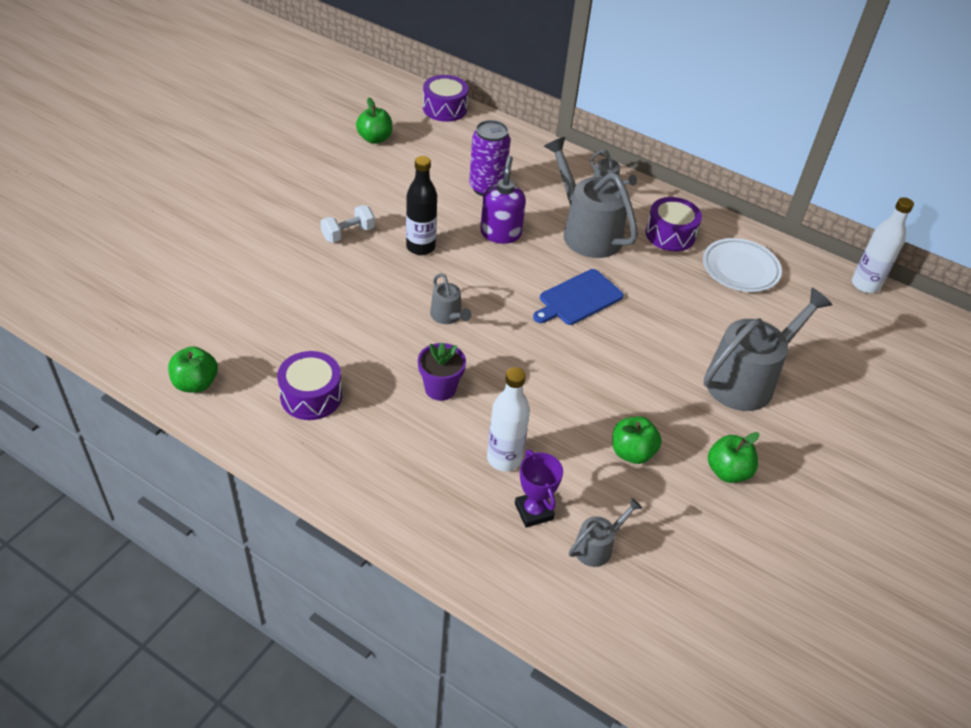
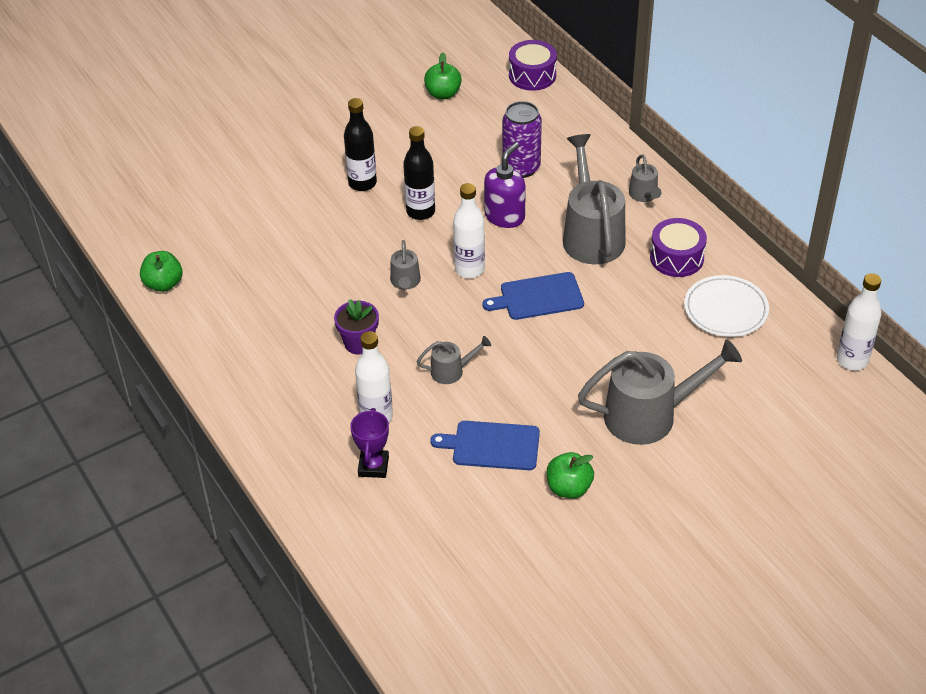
camera: 30 degrees right, 0 degrees up
(311, 396) = (248, 320): purple drum -> none
(348, 233) = (362, 183): white dumbbell -> black bottle
(500, 289) = (469, 269): none -> white bottle
(597, 546) = (408, 510): grey watering can -> grey watering can (452, 371)
(632, 452) = (492, 446): green apple -> blue cutting board

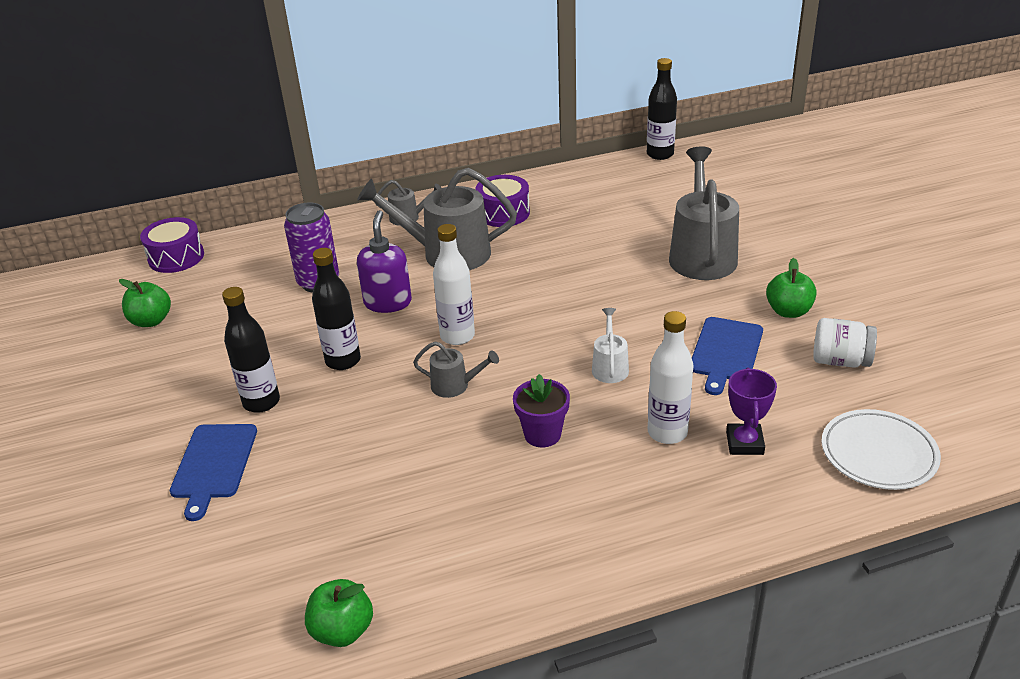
camera: 75 degrees left, 10 degrees down
(373, 466) = (744, 443): purple trophy -> purple trophy turned 75 degrees clockwise
(452, 371) = (609, 367): grey watering can -> white watering can
(499, 528) = (840, 361): none -> white jar
(505, 216) = (388, 302): purple soap dispenser -> purple soap dispenser turned 45 degrees clockwise
(538, 297) = (521, 296): blue cutting board -> blue cutting board (214, 464)
(725, 310) = (581, 199): white plate -> white plate (878, 454)
(852, 360) = (660, 154): white bottle -> black bottle

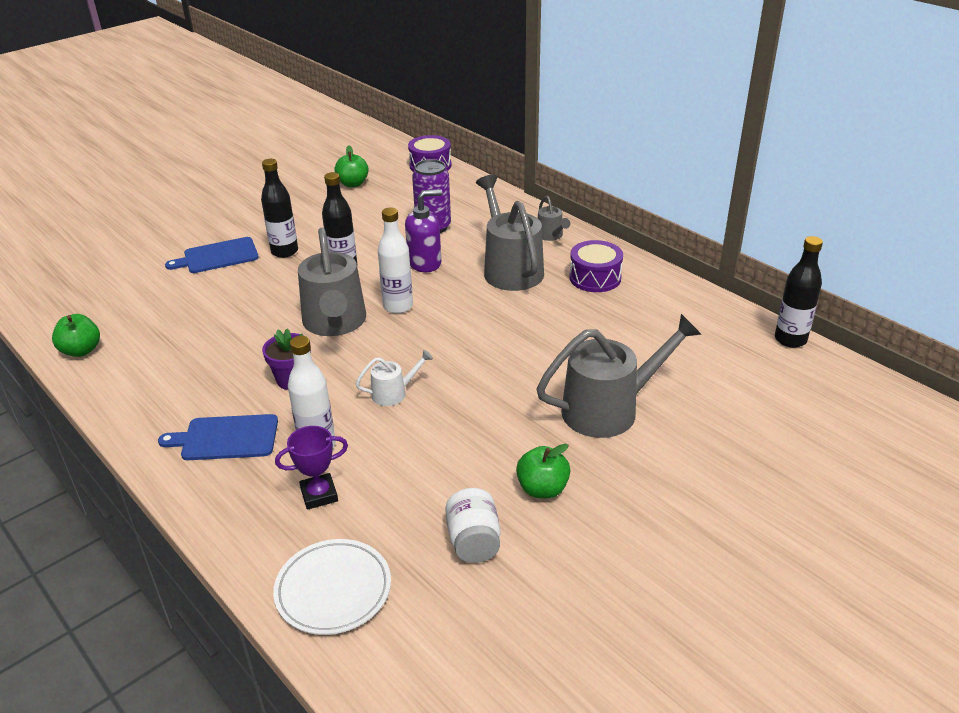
camera: 65 degrees right, 0 degrees up
(455, 385) = (335, 323): grey watering can -> grey watering can, size x2.10
(725, 352) = (449, 458): blue cutting board -> blue cutting board (226, 438)

